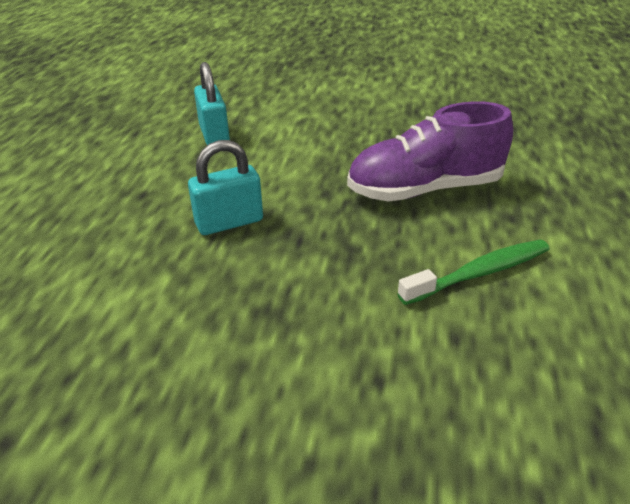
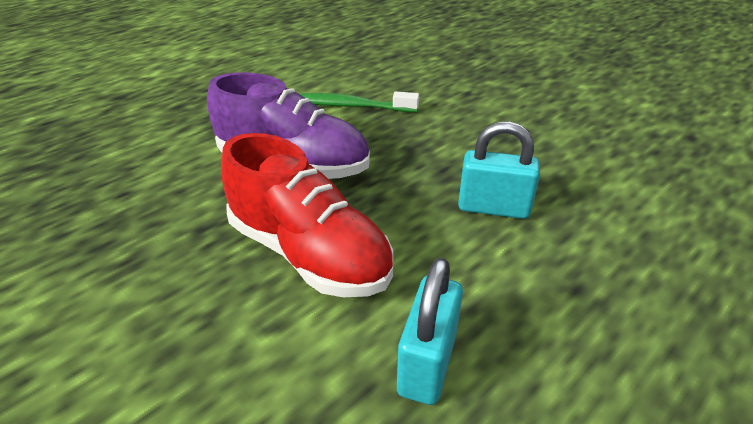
camera: 145 degrees left, 0 degrees up
(326, 147) = (309, 254): none -> red shoe

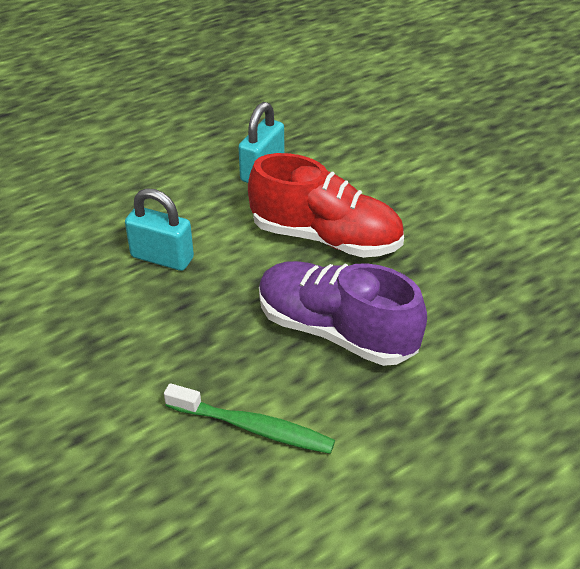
camera: 170 degrees left, 5 degrees up
(309, 254) = (325, 238): red shoe -> red shoe turned 150 degrees clockwise

